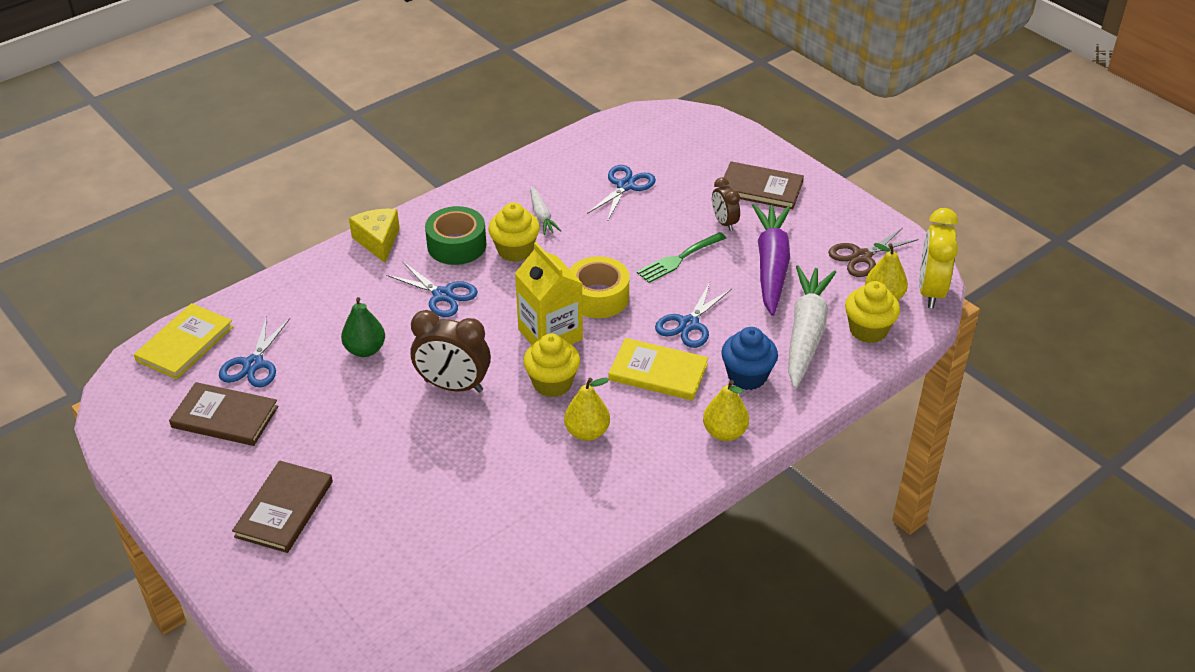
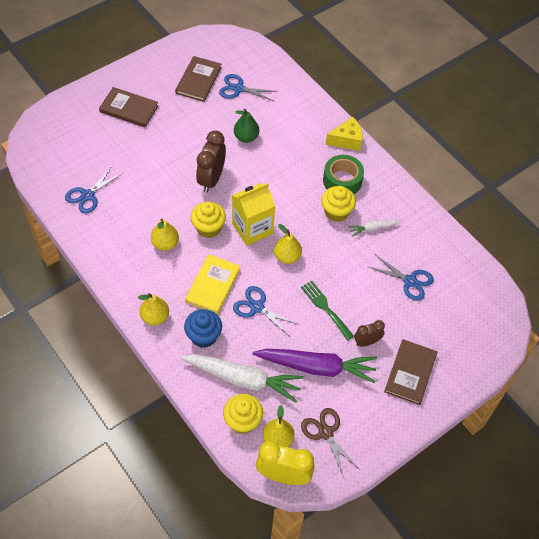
camera: 90 degrees right, 15 degrees up
(185, 344) = (257, 59): yellow book -> none
(442, 295) = (293, 173): blue scissors -> blue scissors (88, 195)
(598, 297) = (287, 257): yellow tape -> yellow pear

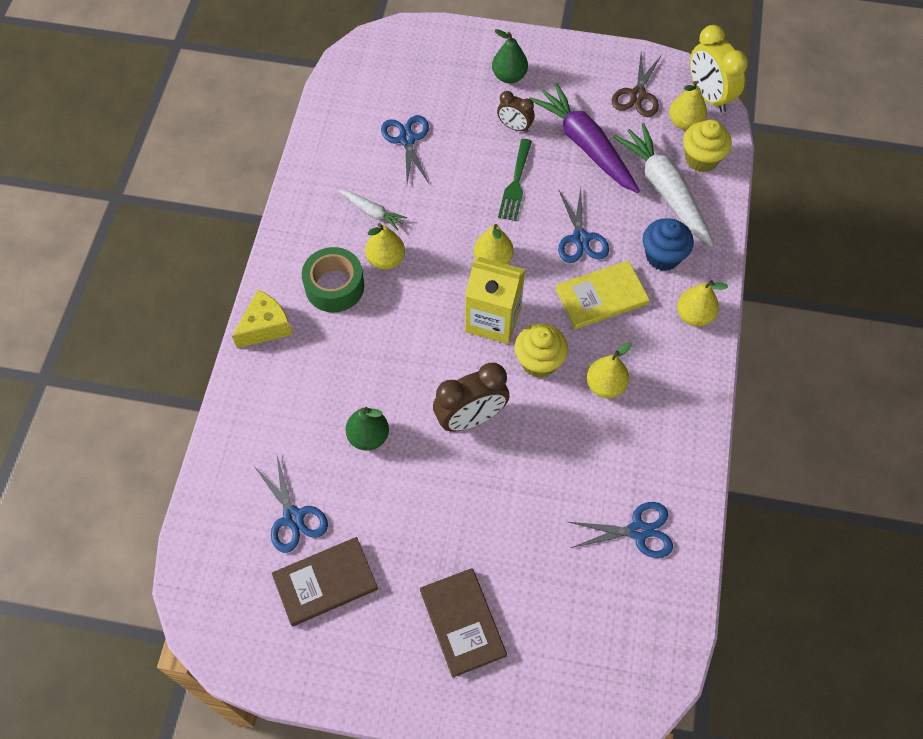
camera: 130 degrees left, 5 degrees up
(336, 212) = (386, 259): yellow cupcake -> yellow pear
(347, 140) = (265, 326): yellow cheese -> yellow cheese turned 105 degrees clockwise
(410, 373) = (509, 76): brown book -> green pear

